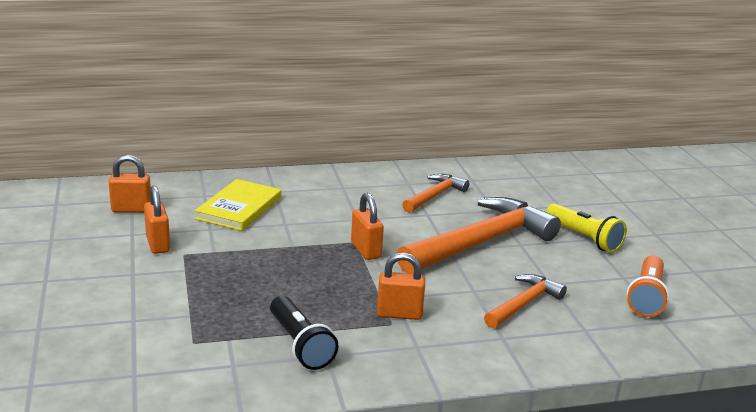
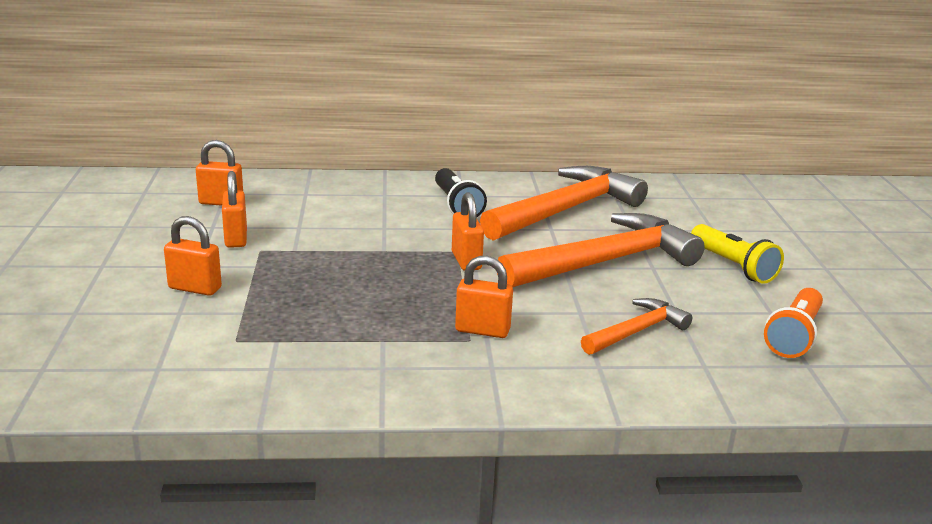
camera: 10 degrees right, 0 degrees up
(139, 296) = (195, 288): none -> orange padlock
(239, 208) = (339, 208): yellow book -> none
(300, 345) = (355, 353): black flashlight -> black flashlight (457, 205)
(435, 195) = (566, 210): orange hammer -> orange hammer, size x1.93

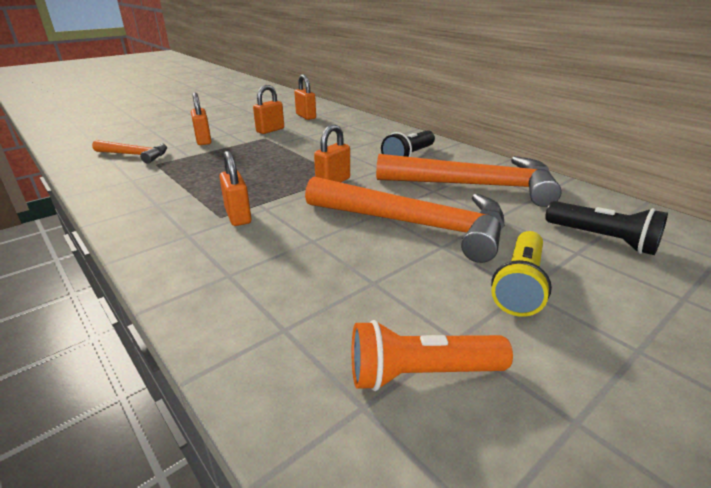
camera: 55 degrees right, 5 degrees up
(637, 331) = (310, 274): orange hammer -> orange hammer (135, 155)
(706, 214) = (602, 239): none -> black flashlight

